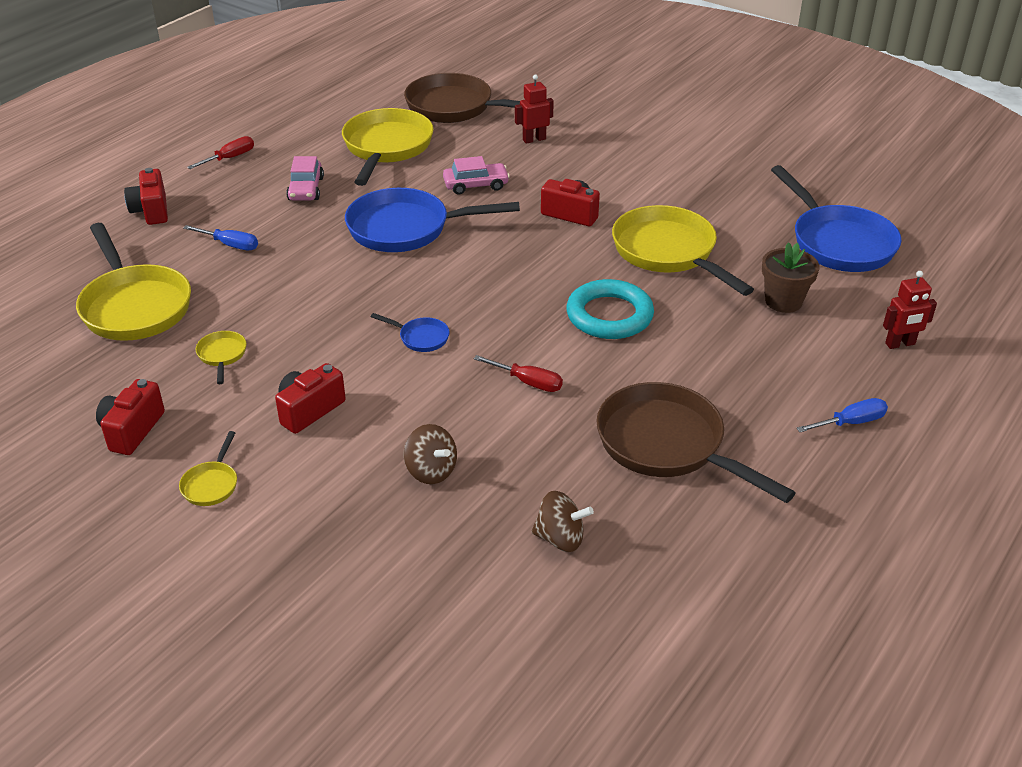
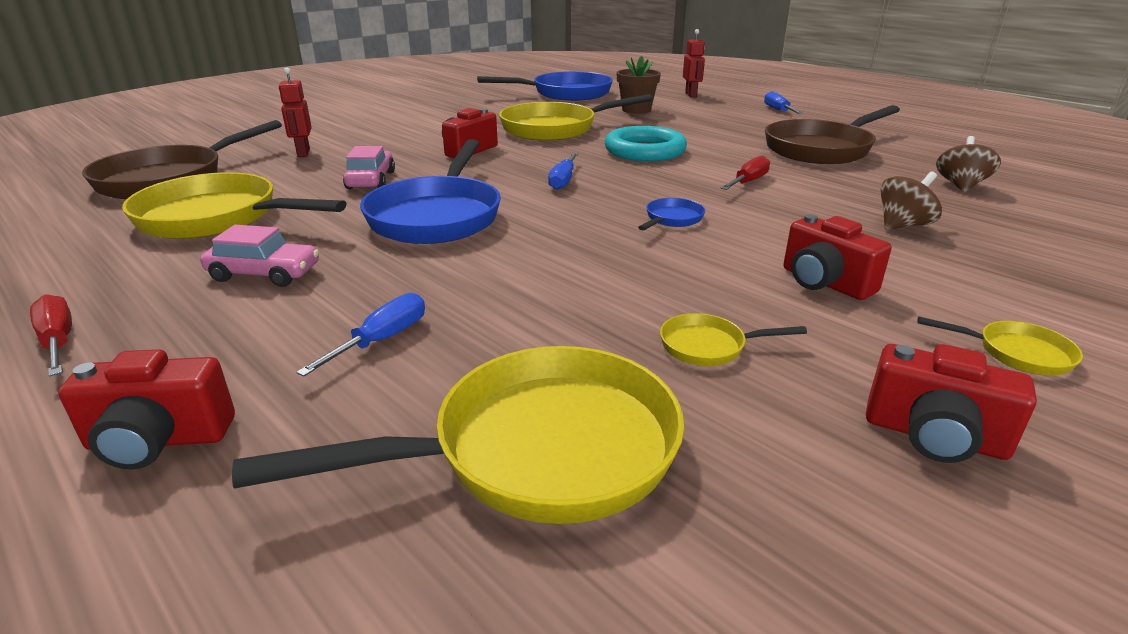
camera: 80 degrees left, 10 degrees down
(501, 275) = (563, 180): none -> blue screwdriver

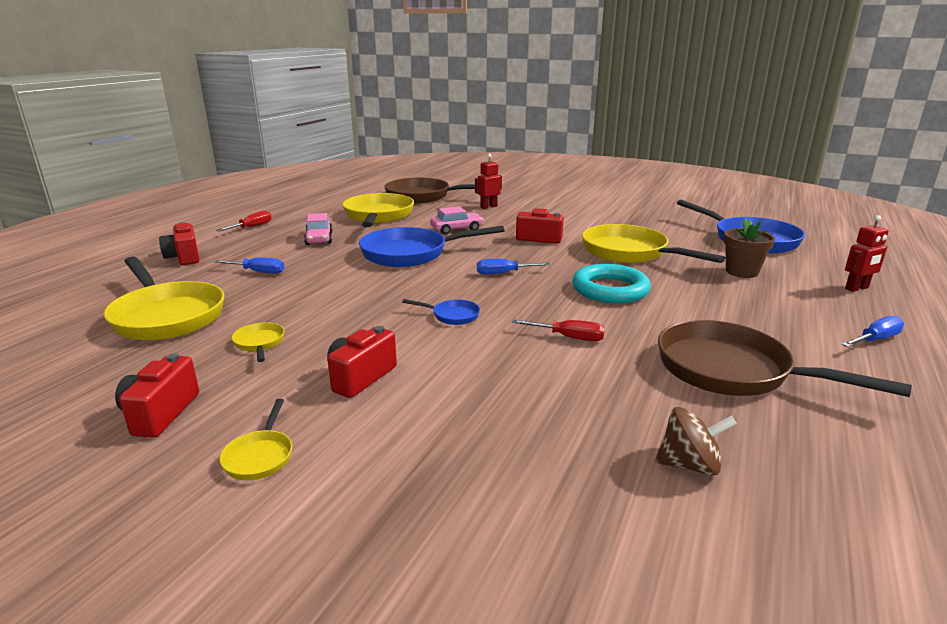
camera: 70 degrees right, 5 degrees down
(903, 225) = (511, 416): brown spinning top -> none

